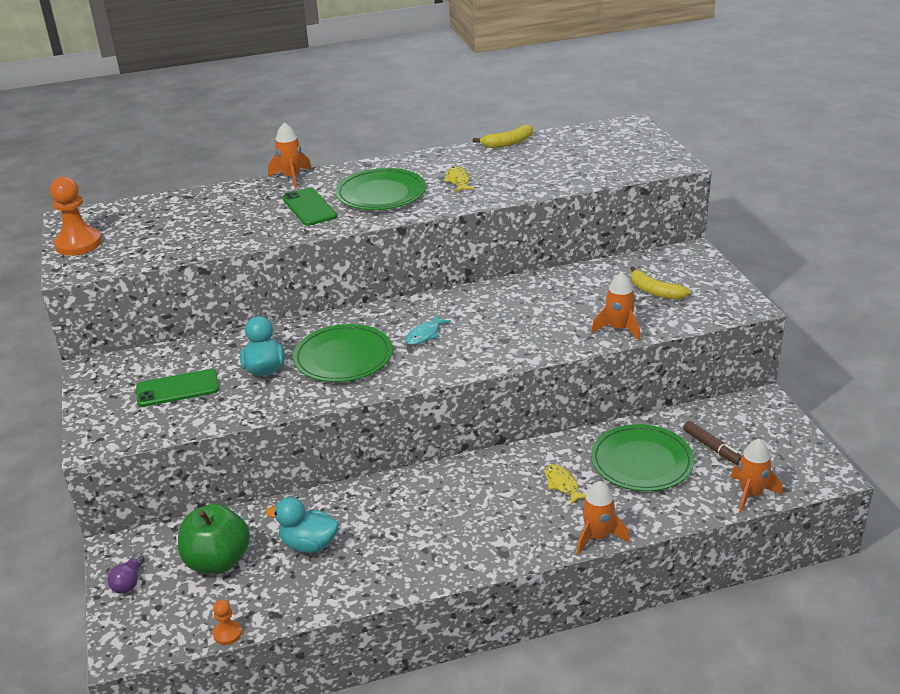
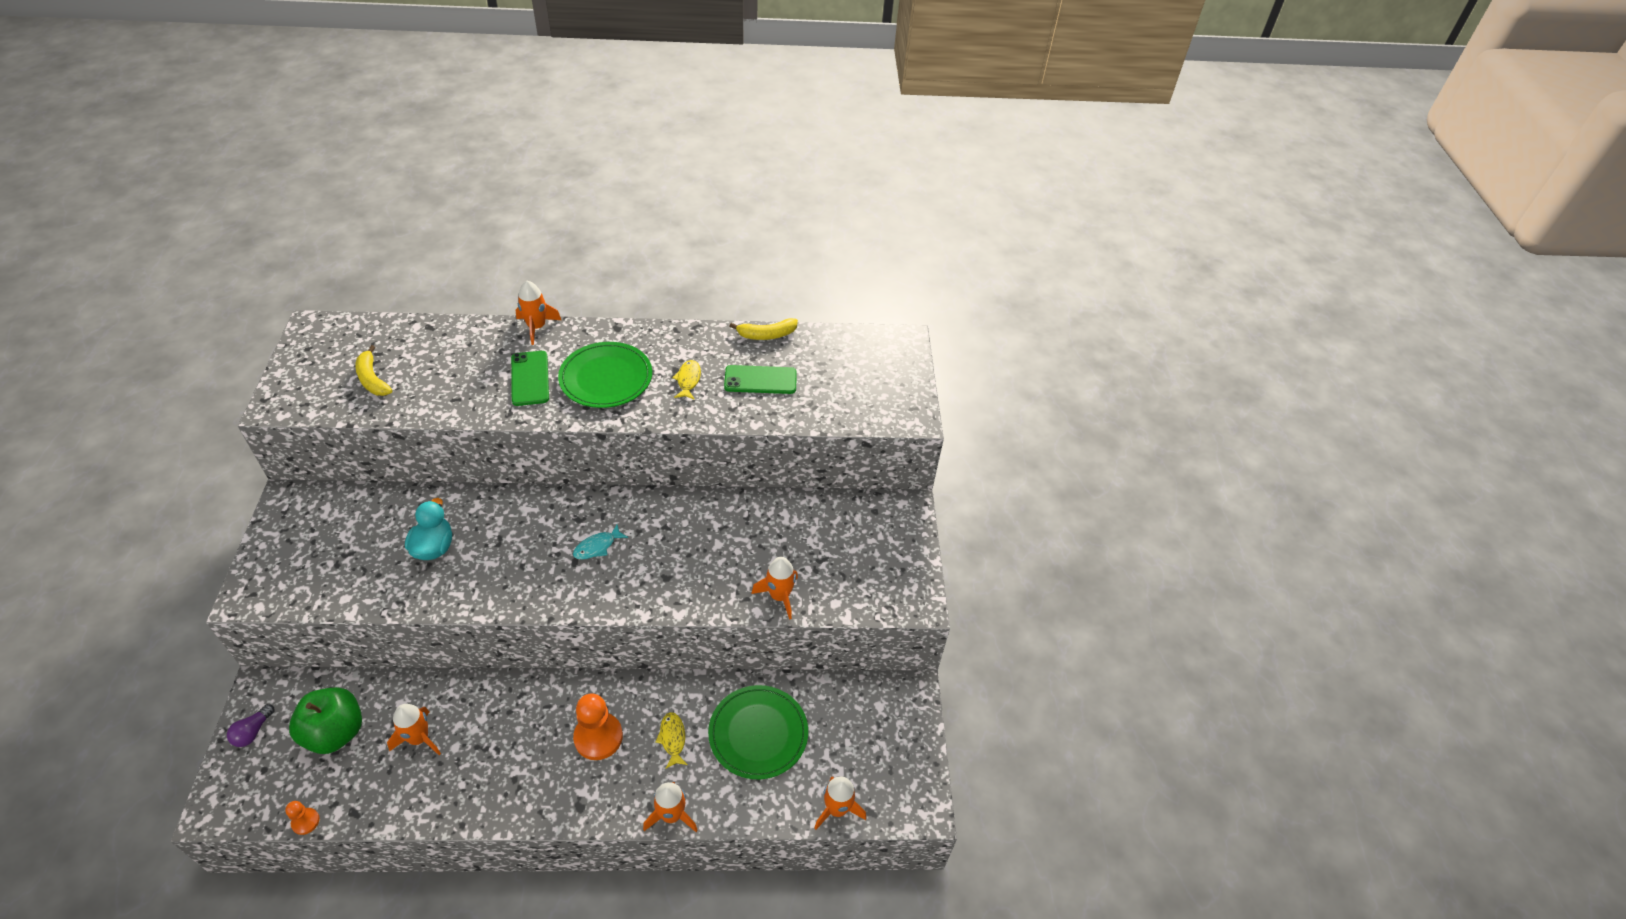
camera: 10 degrees right, 15 degrees up
(78, 244) = (300, 369): orange pawn -> orange pawn (598, 737)
(177, 389) = (347, 549): green phone -> green phone (760, 380)
(309, 544) = (419, 738): turquoise duck -> orange rocket
(343, 357) = (510, 554): green plate -> none
(655, 291) = (841, 554): yellow banana -> yellow banana (372, 379)
(712, 447) = (832, 737): brown marker -> none

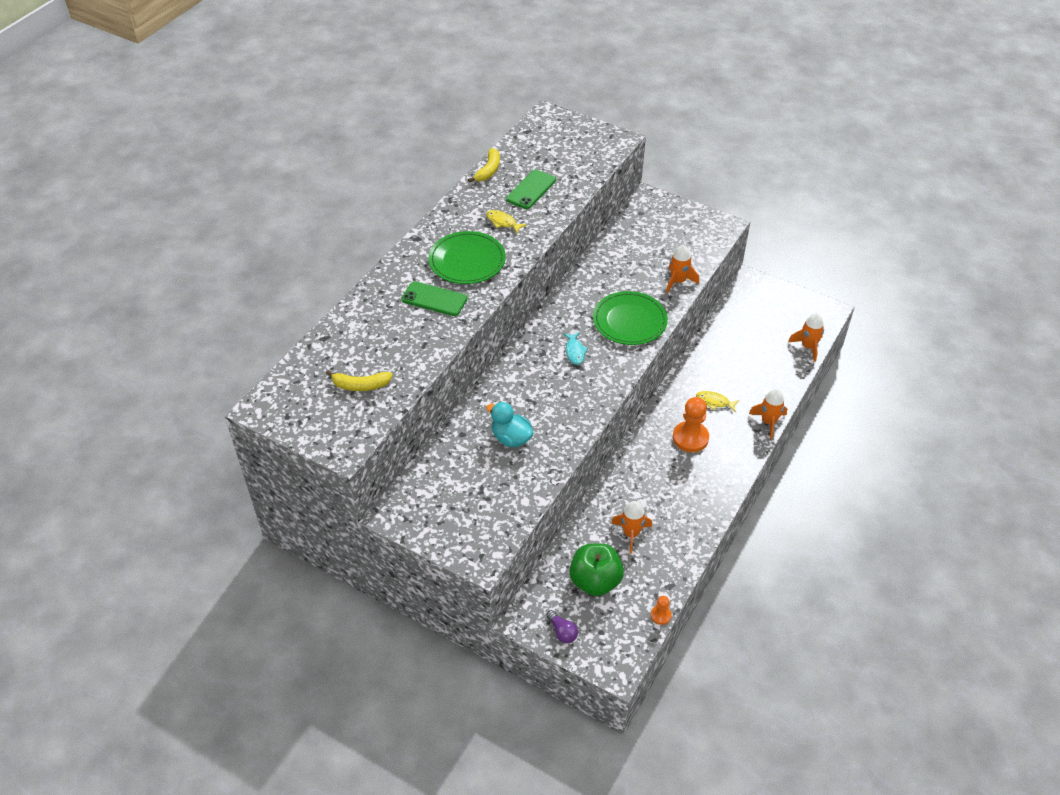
camera: 55 degrees left, 0 degrees up
(536, 327) = (378, 279): orange rocket -> none
(758, 733) = (736, 360): green plate -> green plate (629, 321)

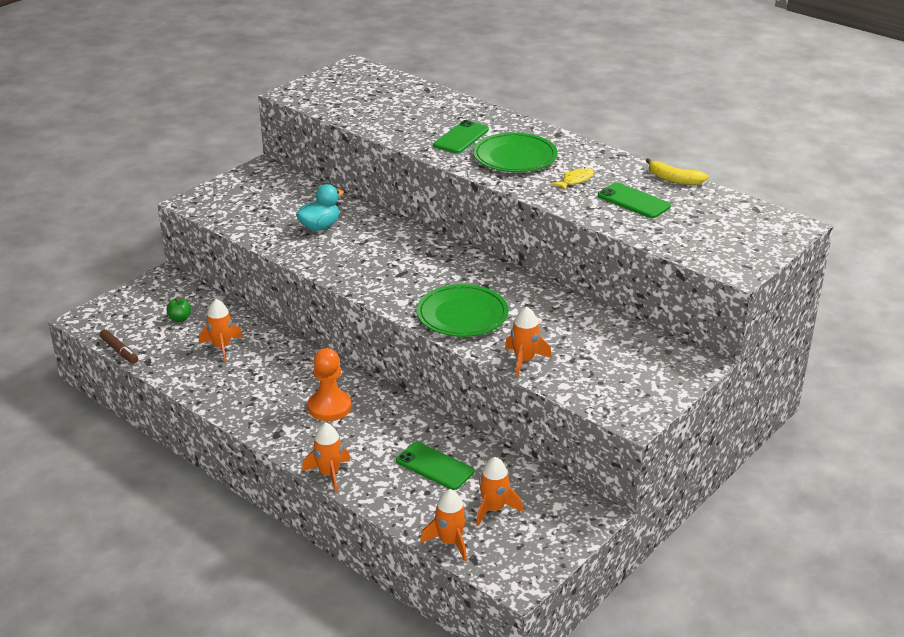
camera: 100 degrees right, 15 degrees down
(361, 385) = (360, 102): yellow banana -> none
(562, 632) = (138, 295): purple light bulb -> none
(575, 352) = (424, 273): turquoise fish -> none
(595, 581) = (180, 319): green apple -> green apple, size x0.46
(660, 615) = (119, 351): orange pawn -> brown marker
(714, 402) = (378, 435): yellow fish -> none
(736, 365) = (434, 466): none -> green phone
(767, 329) = (493, 509): none -> orange rocket

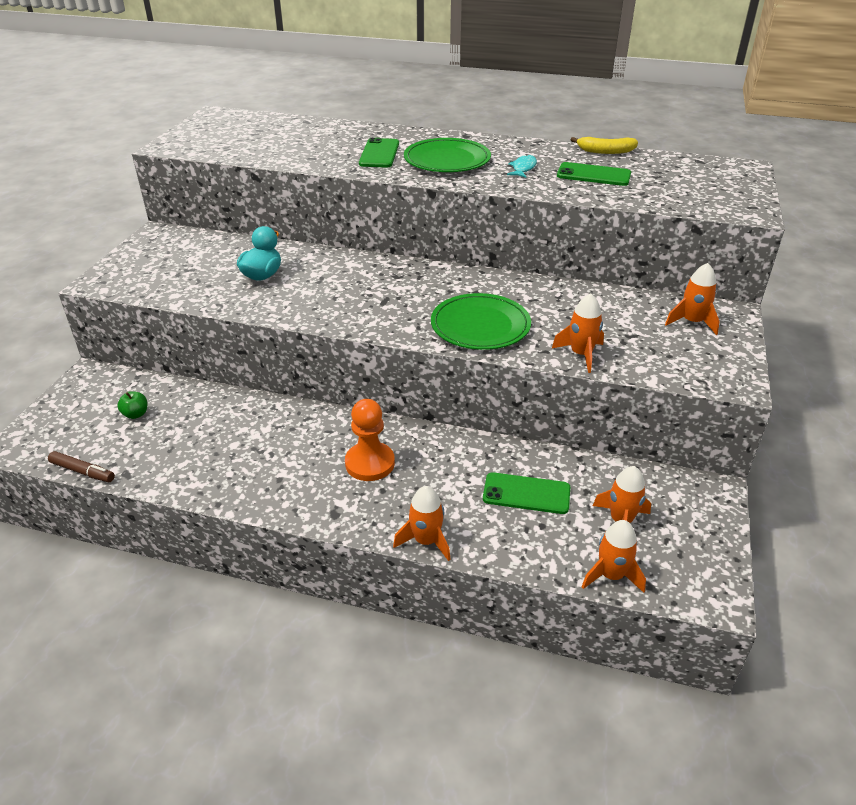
camera: 25 degrees left, 5 degrees up
(222, 347) = (205, 432): orange rocket -> orange rocket (692, 322)
(575, 180) = (523, 168): yellow fish -> turquoise fish

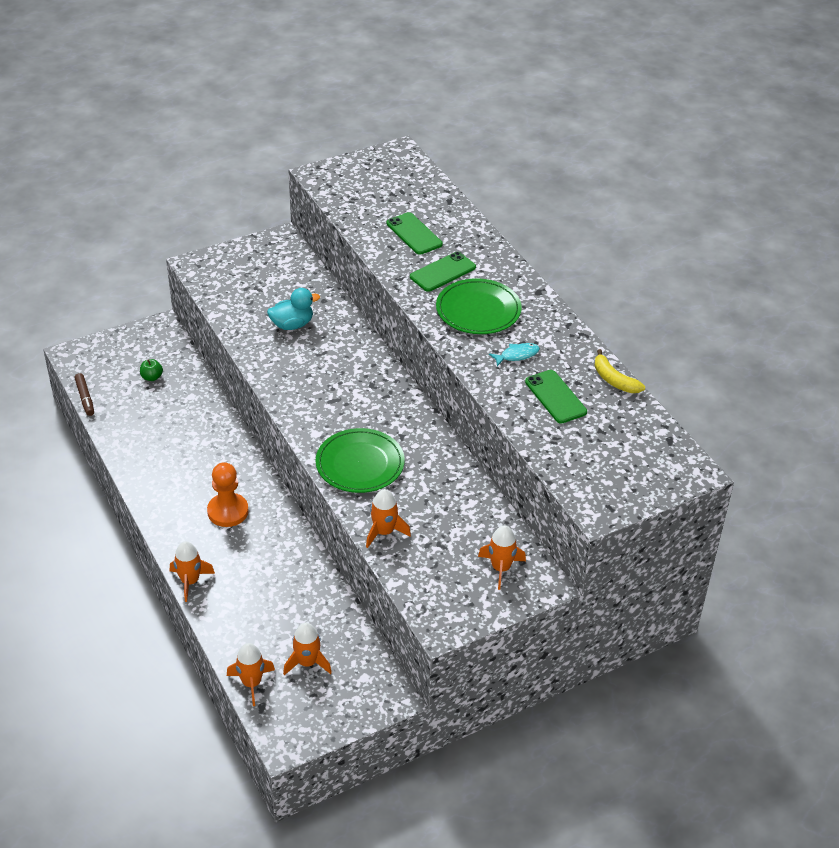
camera: 45 degrees right, 5 degrees up
(526, 494) = (282, 602): green phone -> green phone (414, 234)

